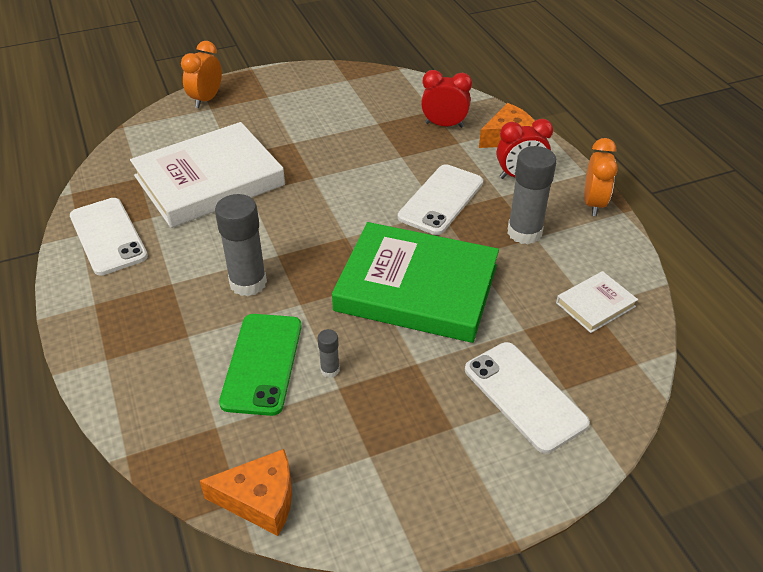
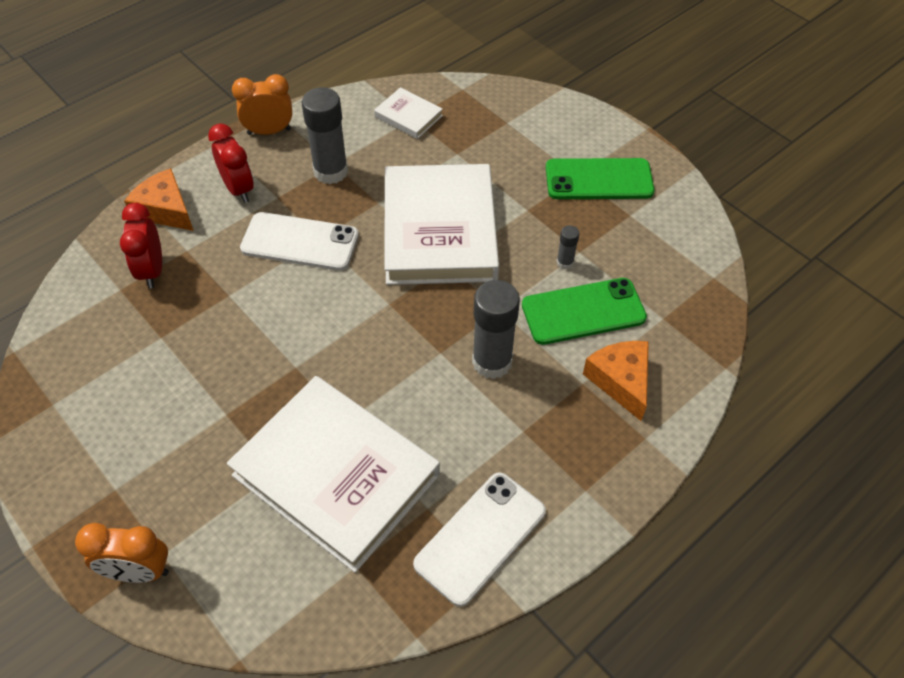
camera: 110 degrees left, 10 degrees up
(260, 499) = (704, 265): orange cheese -> orange cheese (621, 381)
(416, 288) = (439, 230): green book -> white book
(438, 445) = (599, 180): none -> green phone
(524, 396) = (527, 142): white phone -> none

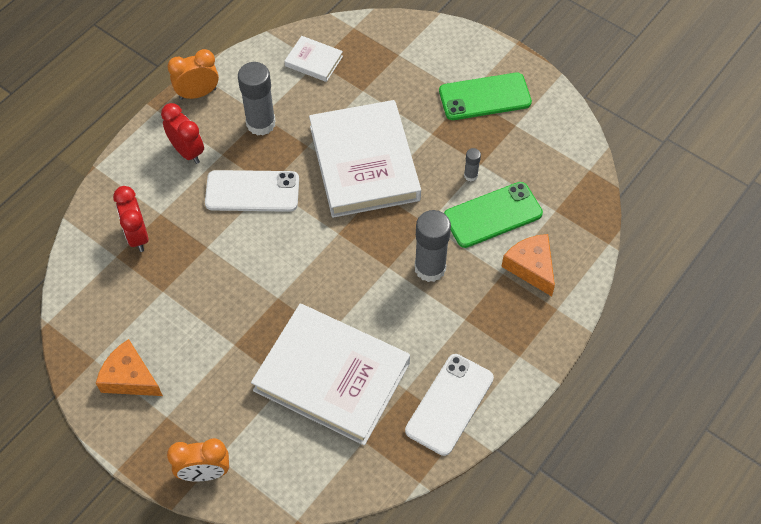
camera: 10 degrees left, 5 degrees up
(165, 210) = (131, 180): orange cheese -> orange cheese (130, 377)

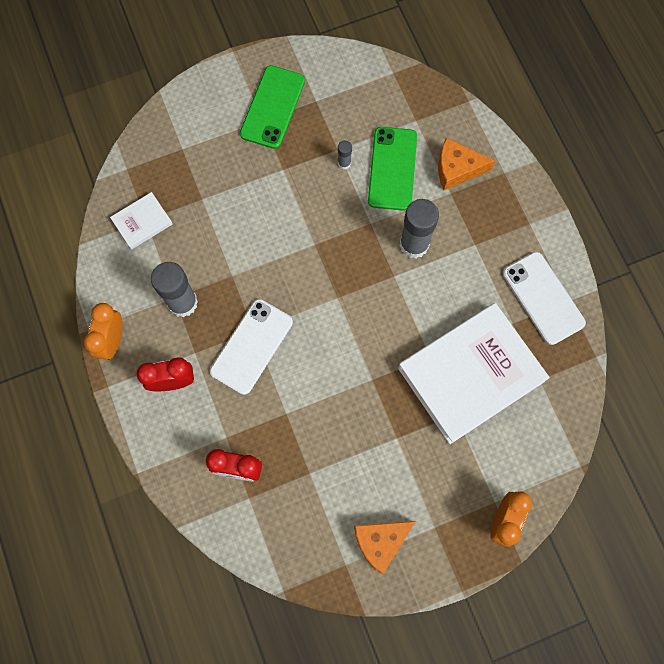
camera: 60 degrees left, 15 degrees up
(364, 163) = (279, 239): white book -> none

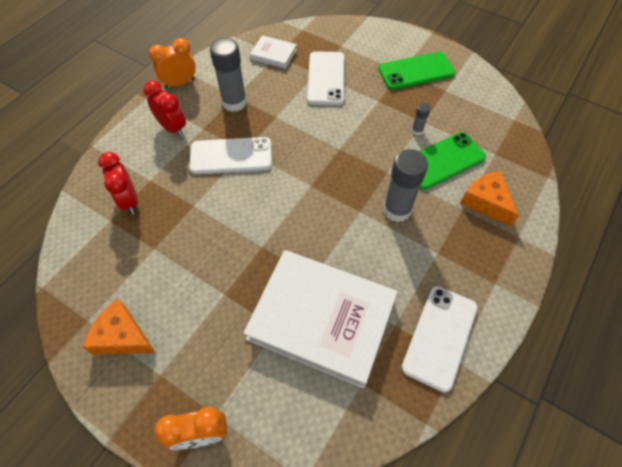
camera: 55 degrees right, 15 degrees down
(217, 195) = (326, 78): none -> white phone

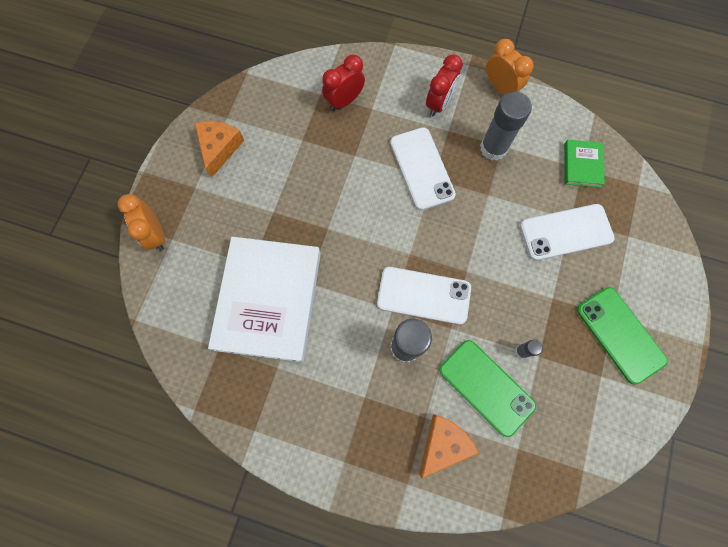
camera: 75 degrees right, 15 degrees up
(273, 54) = (582, 165): white book -> green book
(440, 337) = (274, 411): white phone -> white phone (423, 295)

